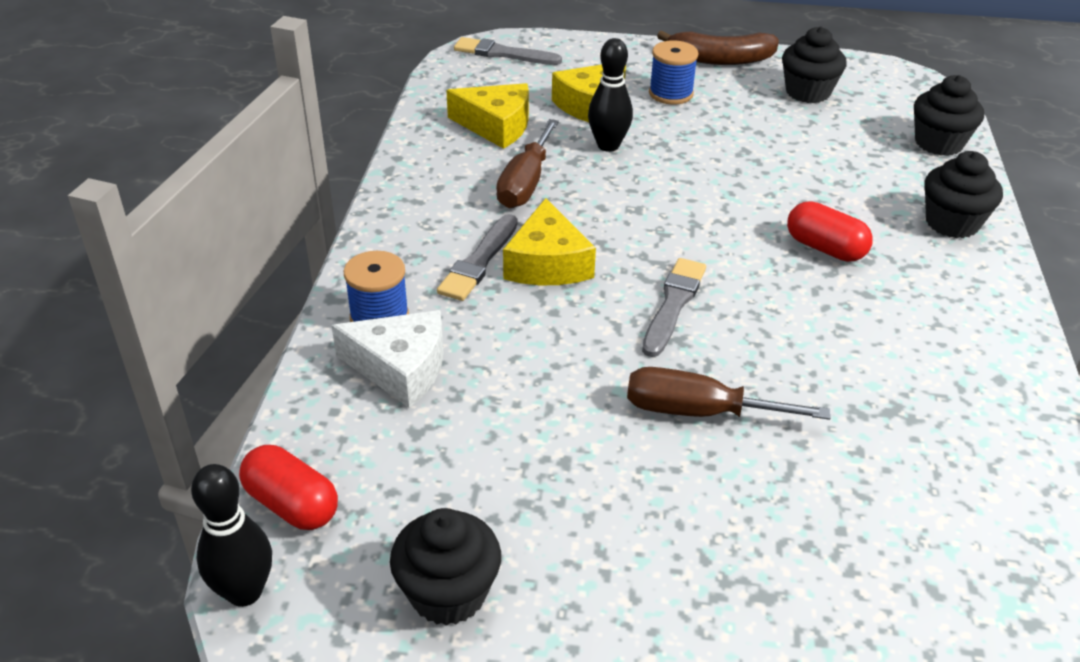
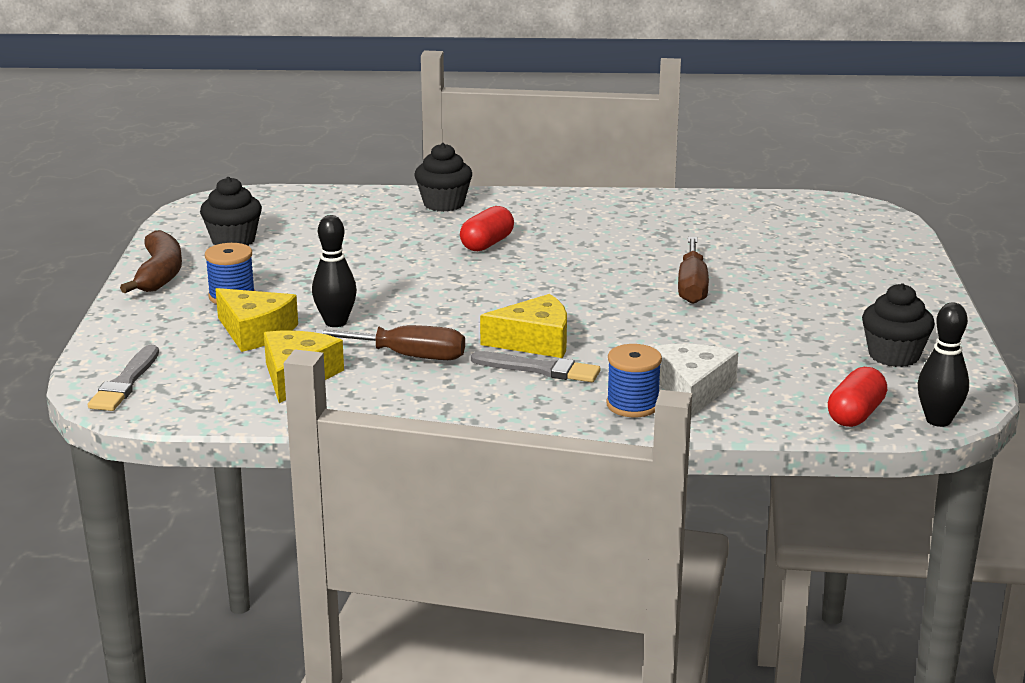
camera: 95 degrees left, 15 degrees down
(673, 304) = (575, 294): grey brush -> none
(938, 143) = (325, 200): black cupcake -> none

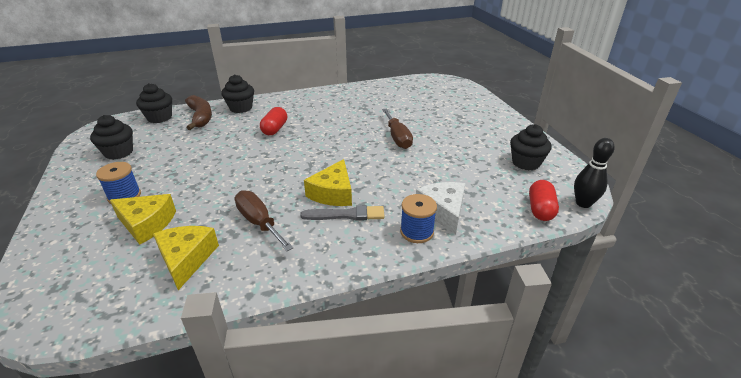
camera: 20 degrees left, 10 degrees up
(125, 383) = (48, 299): grey brush -> none
(160, 274) = (70, 187): brown banana -> brown banana (201, 117)
(305, 200) = (159, 118): none -> black cupcake
(336, 322) = (201, 204): black bowling pin -> none
(408, 356) = (259, 222): brown screwdriver -> brown screwdriver turned 120 degrees counterclockwise
(535, 341) = (333, 193): yellow cheese -> yellow cheese turned 135 degrees clockwise

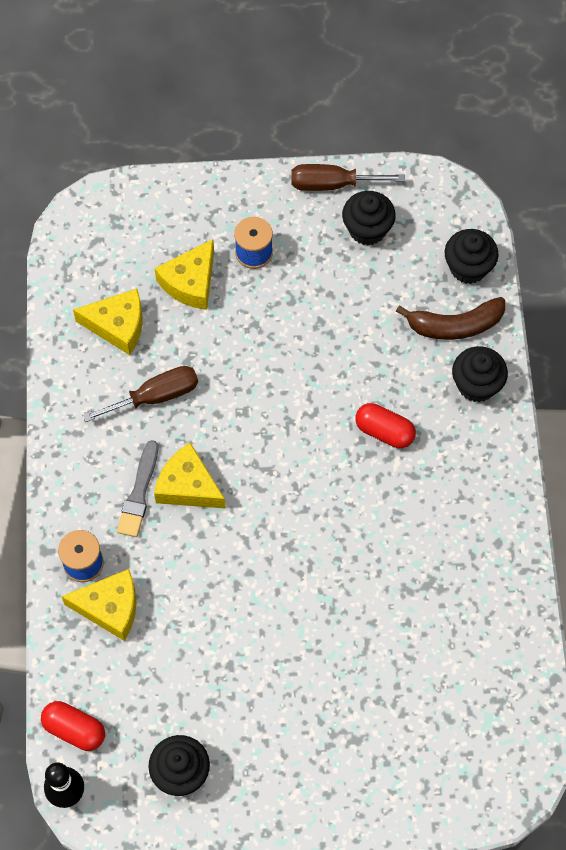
camera: 105 degrees right, 30 degrees up
(397, 137) = (307, 609): brown screwdriver -> brown screwdriver (332, 184)
(443, 211) = (110, 607): white cheese -> yellow cheese

